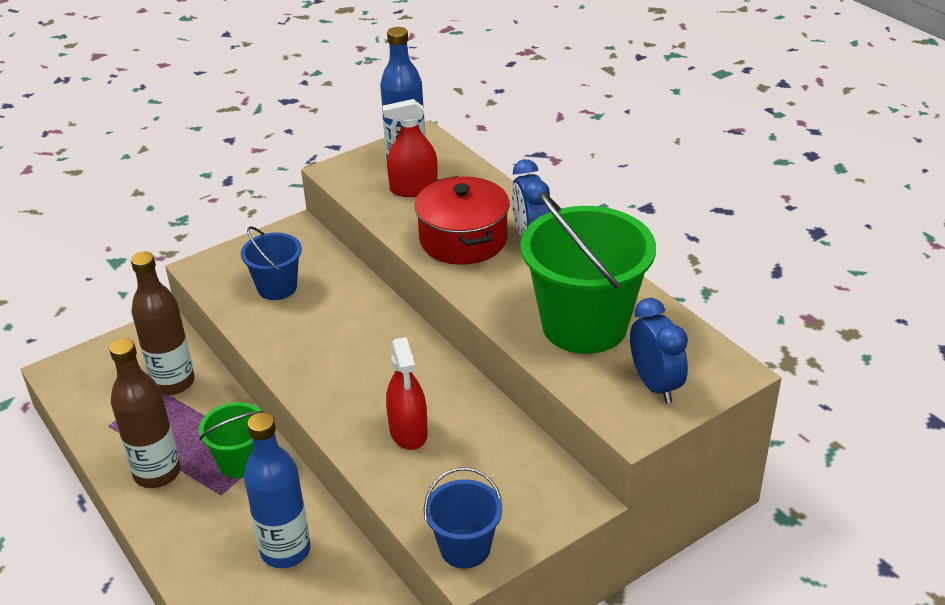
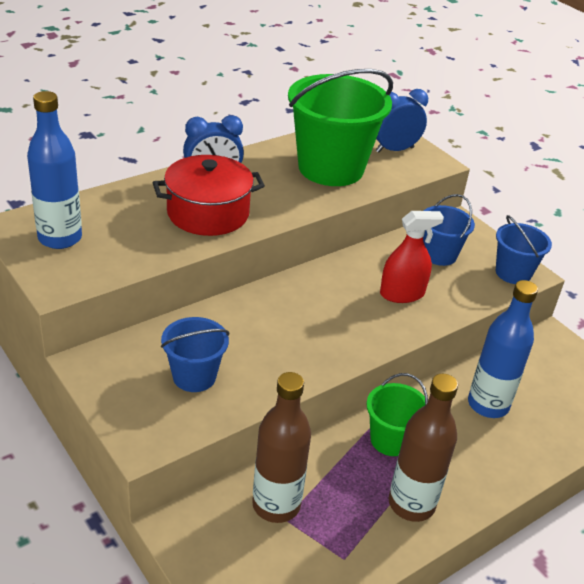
camera: 95 degrees left, 0 degrees up
(413, 189) = (113, 236): red spray bottle -> none
(495, 472) = (439, 254): none -> blue bucket

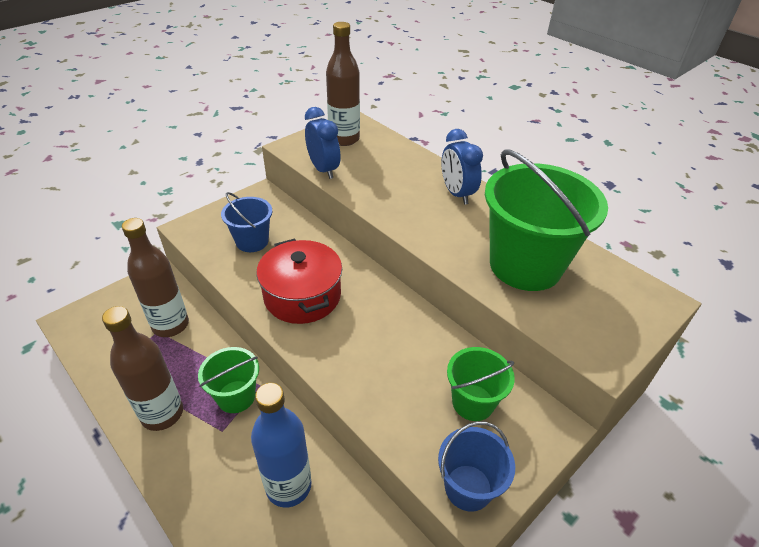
camera: 85 degrees right, 5 degrees up
(60, 238) = (344, 139): blue bottle -> brown bottle
(208, 213) = (404, 197): red pot -> red pot (302, 296)
(394, 150) = (604, 317): blue clock -> blue clock (323, 169)
(402, 294) = (387, 367): red spray bottle -> none
(439, 254) = (473, 402): blue bucket -> green bucket

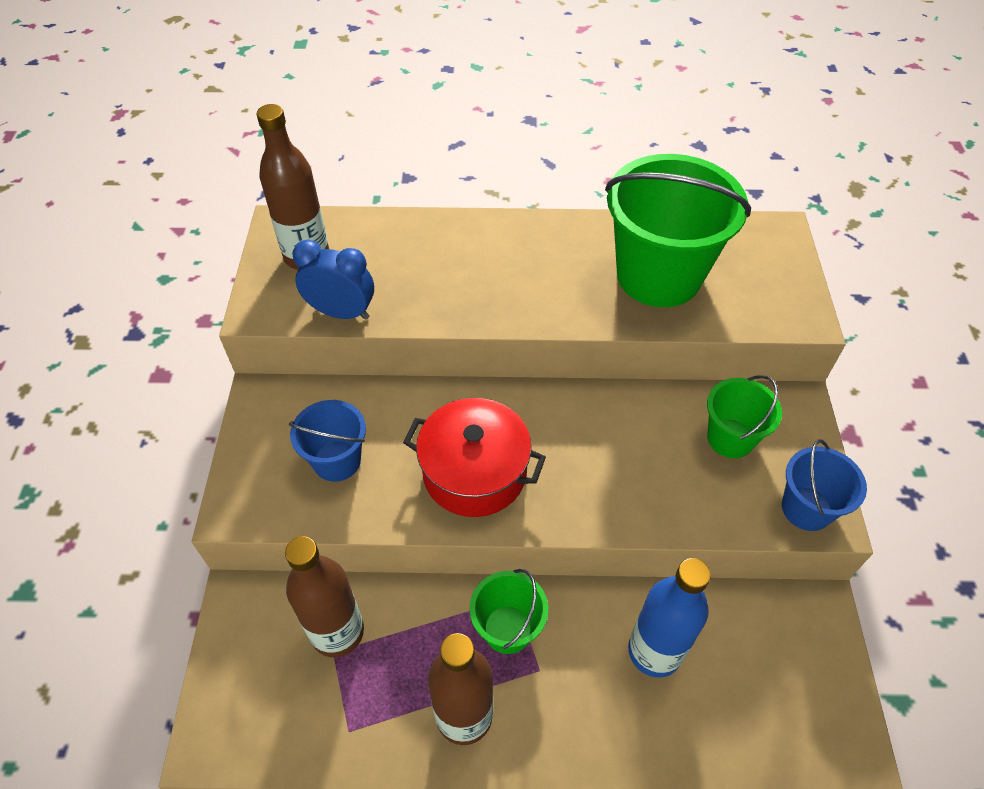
camera: 45 degrees left, 10 degrees up
(456, 194) = (511, 242): blue clock -> none

